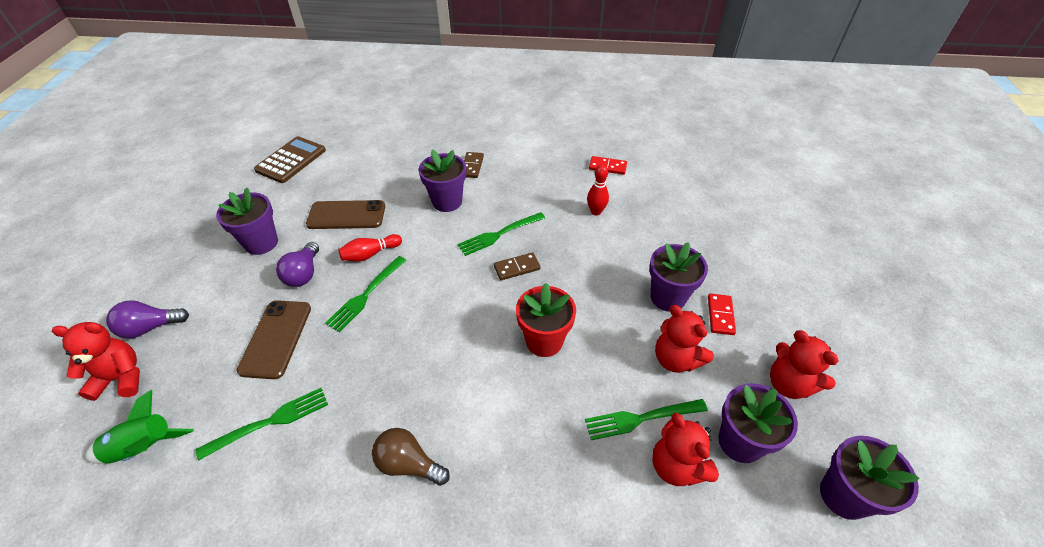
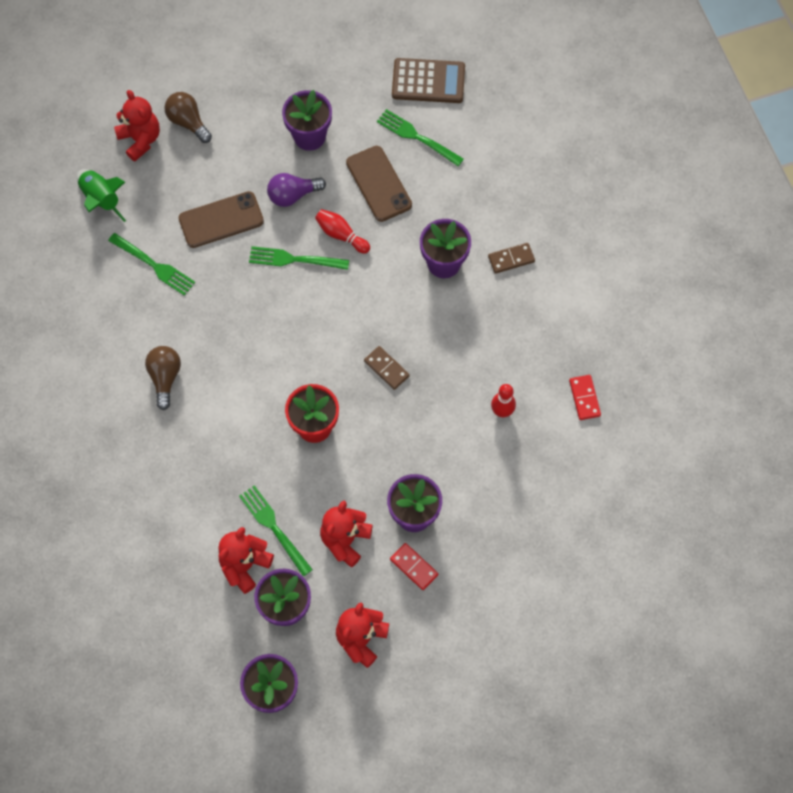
camera: 65 degrees right, 20 degrees up
(150, 327) = (188, 122): purple light bulb -> brown light bulb
(499, 234) = (422, 333): green fork -> green fork (417, 137)
(720, 315) = (414, 567): red domino -> red domino turned 60 degrees clockwise

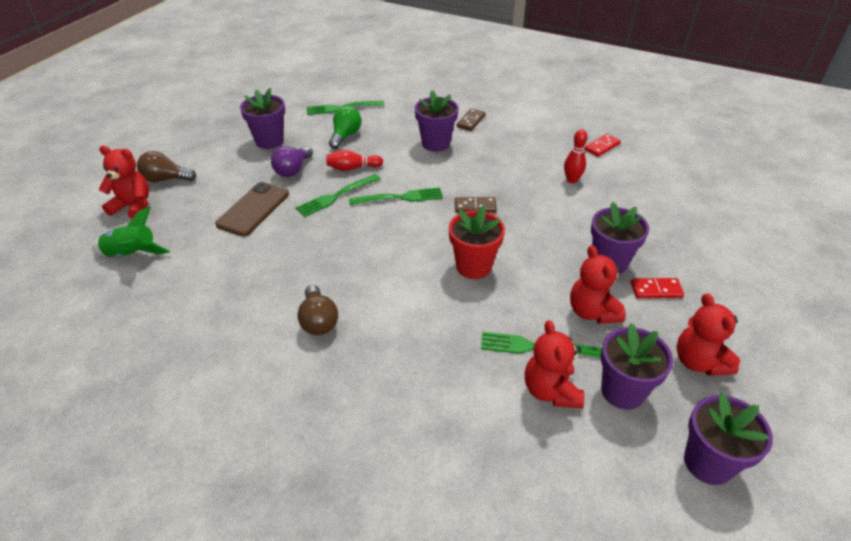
camera: 45 degrees left, 25 degrees down
(154, 265) = (225, 263): green fork -> green fork (400, 197)
(165, 377) = (318, 321): brown light bulb -> brown light bulb turned 150 degrees counterclockwise
(378, 184) = (345, 136): brown phone -> green light bulb
(428, 81) = (317, 87): brown calculator -> none
(584, 398) = (602, 147): red domino -> red domino turned 75 degrees counterclockwise

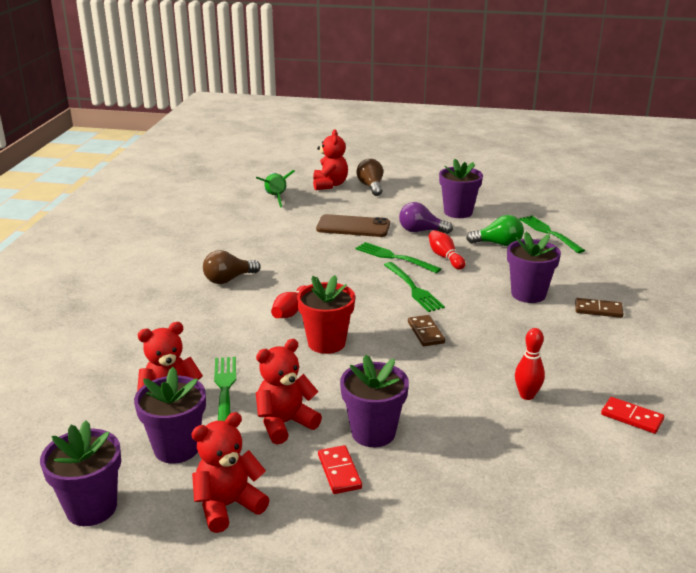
camera: 75 degrees right, 15 degrees down
(408, 281) = (291, 311): none -> red bowling pin

